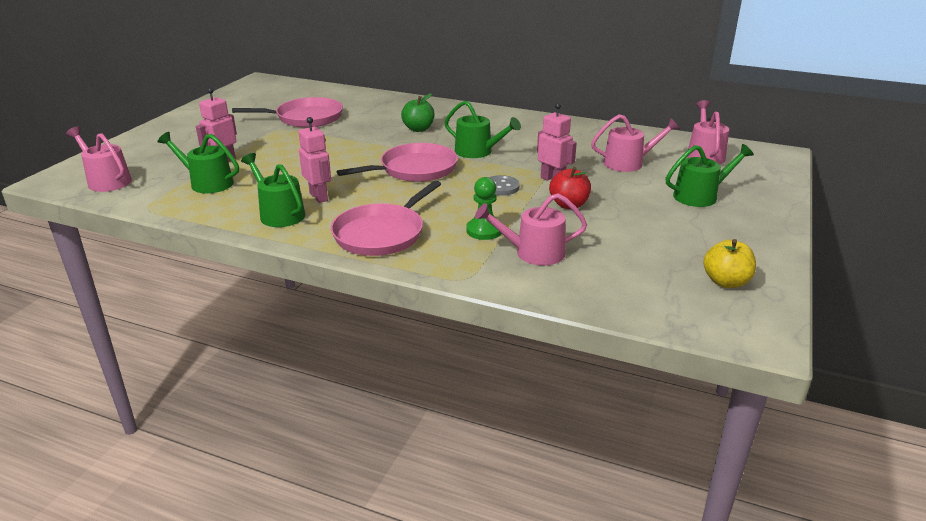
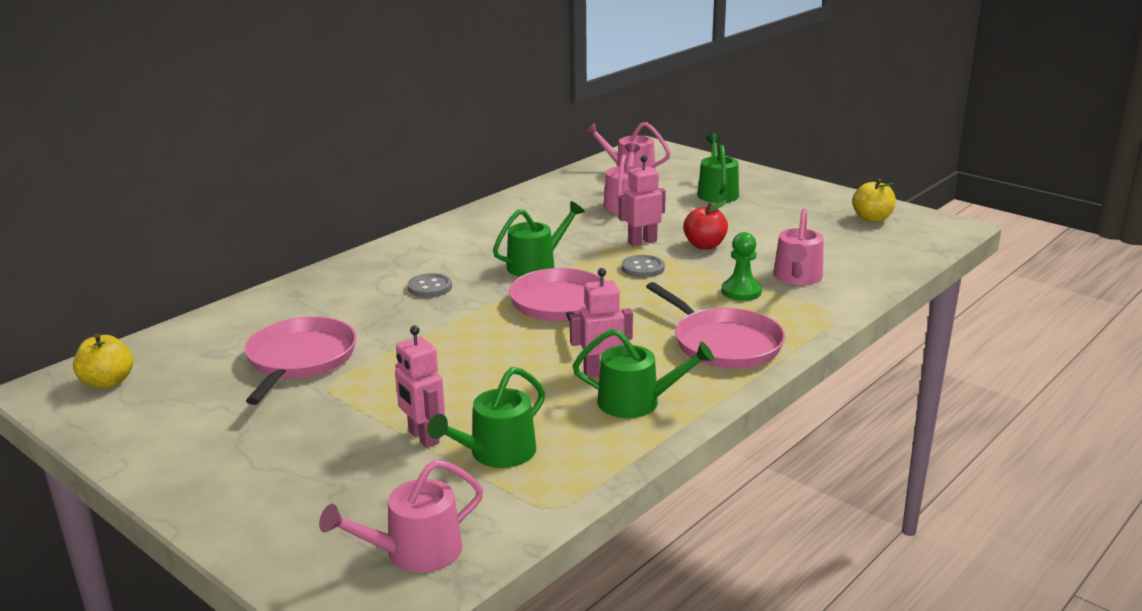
camera: 70 degrees left, 5 degrees down
(268, 88) = (107, 382): none -> yellow apple
(279, 214) = (636, 402): green watering can -> green watering can turned 150 degrees counterclockwise
(418, 129) = (430, 287): green apple -> grey button

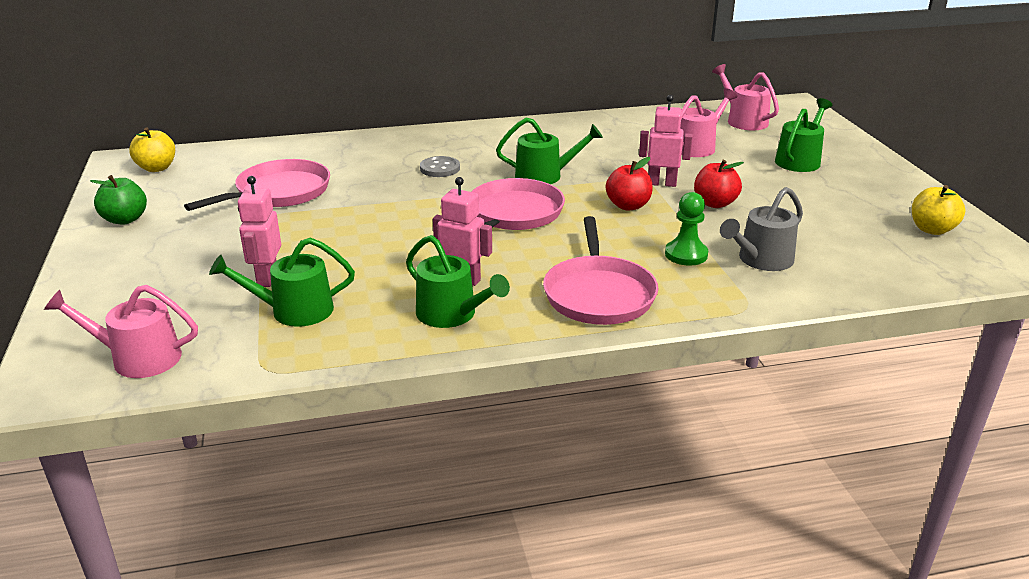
camera: 35 degrees right, 5 degrees up
(165, 443) = (125, 219): none -> green apple
(643, 268) = (628, 206): grey button -> red apple
(797, 277) = (761, 260): pink watering can -> grey watering can

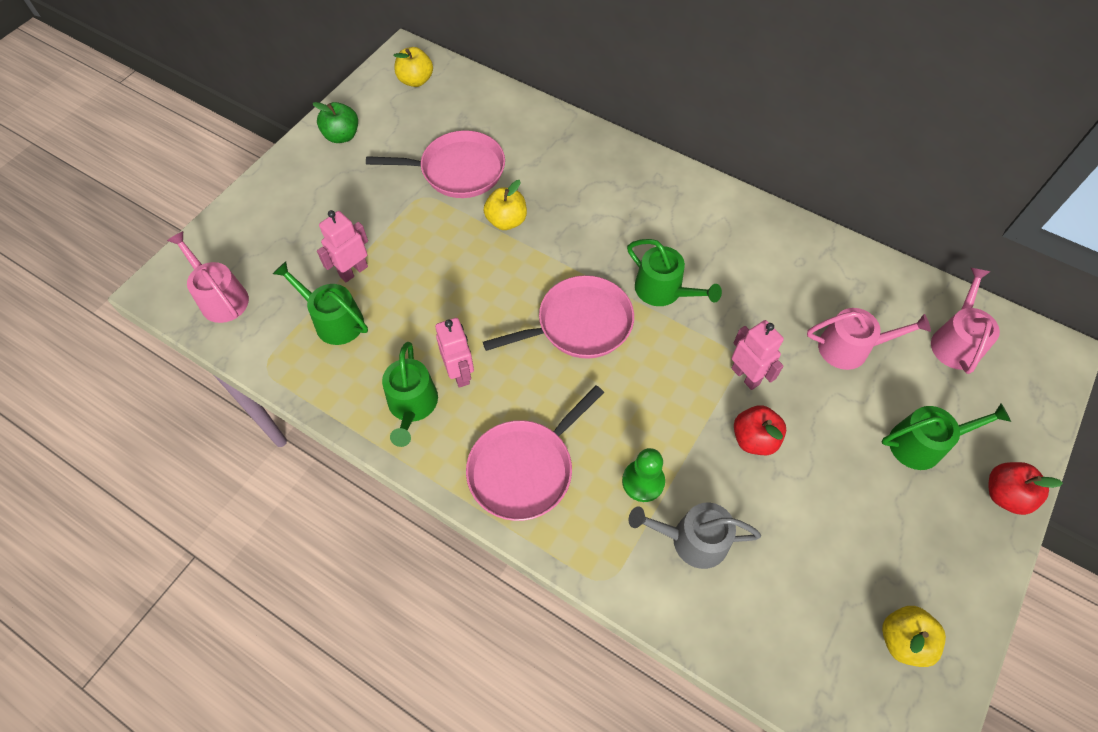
camera: 45 degrees right, 30 degrees up
(367, 197) = (506, 221): none -> yellow apple
(440, 168) = (596, 220): grey button -> none
(628, 206) = (678, 383): red apple -> red apple (1005, 495)

